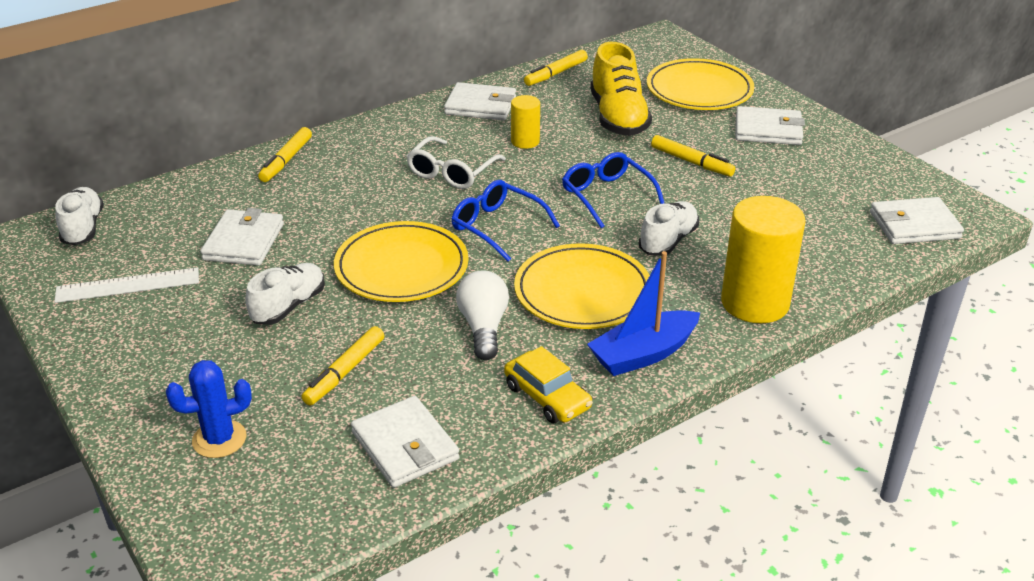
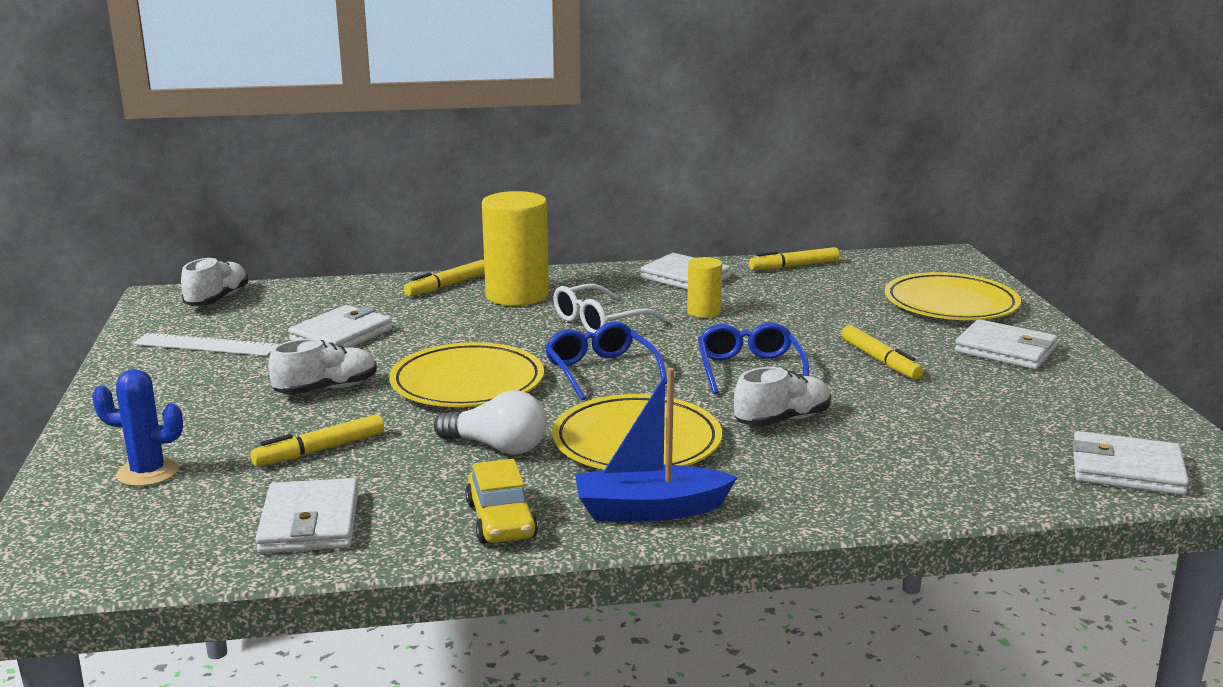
camera: 25 degrees right, 15 degrees down
(483, 327) = (497, 447): white light bulb -> white light bulb turned 90 degrees clockwise
(618, 117) = (829, 310): yellow shoe -> none
(755, 303) = (834, 496): yellow cylinder -> yellow cylinder (517, 295)

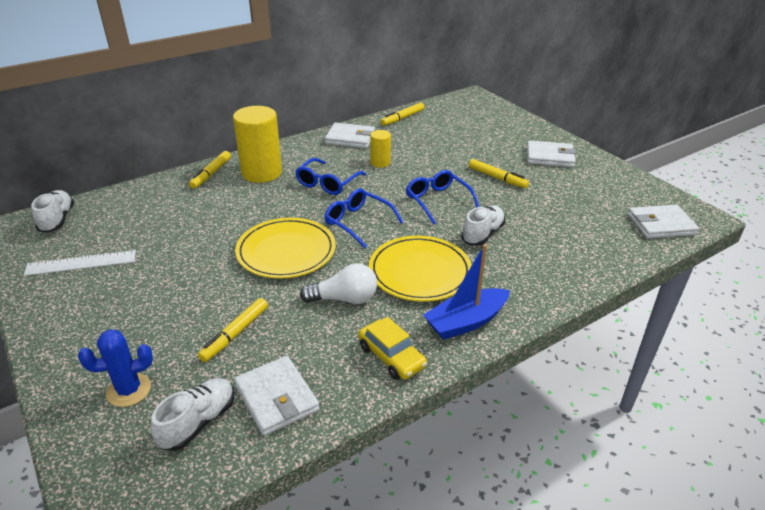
camera: 25 degrees left, 15 degrees up
(326, 389) = (199, 280): white shoe -> white shoe (198, 422)
(341, 335) = (172, 231): white wallet -> none
(599, 322) = (327, 183): white glasses -> blue glasses
(950, 304) = (500, 130): yellow plate -> none

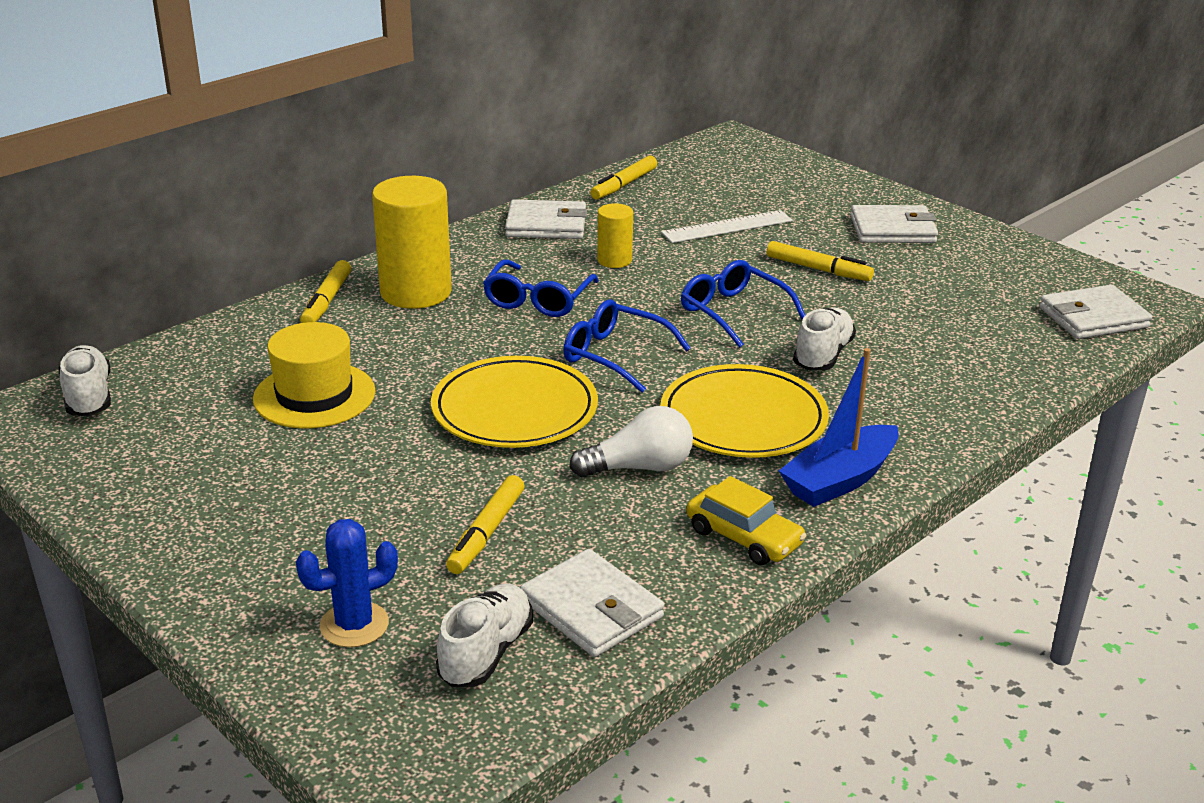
camera: 10 degrees left, 5 degrees down
(81, 263) = (171, 458): white ruler -> white ruler (727, 227)
(178, 231) = (314, 395): none -> yellow hat

